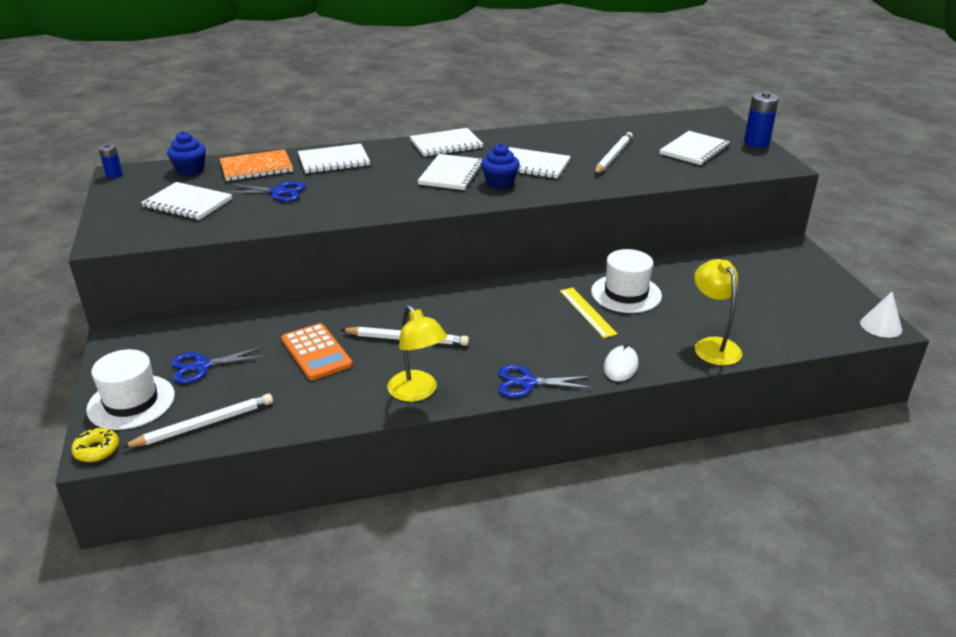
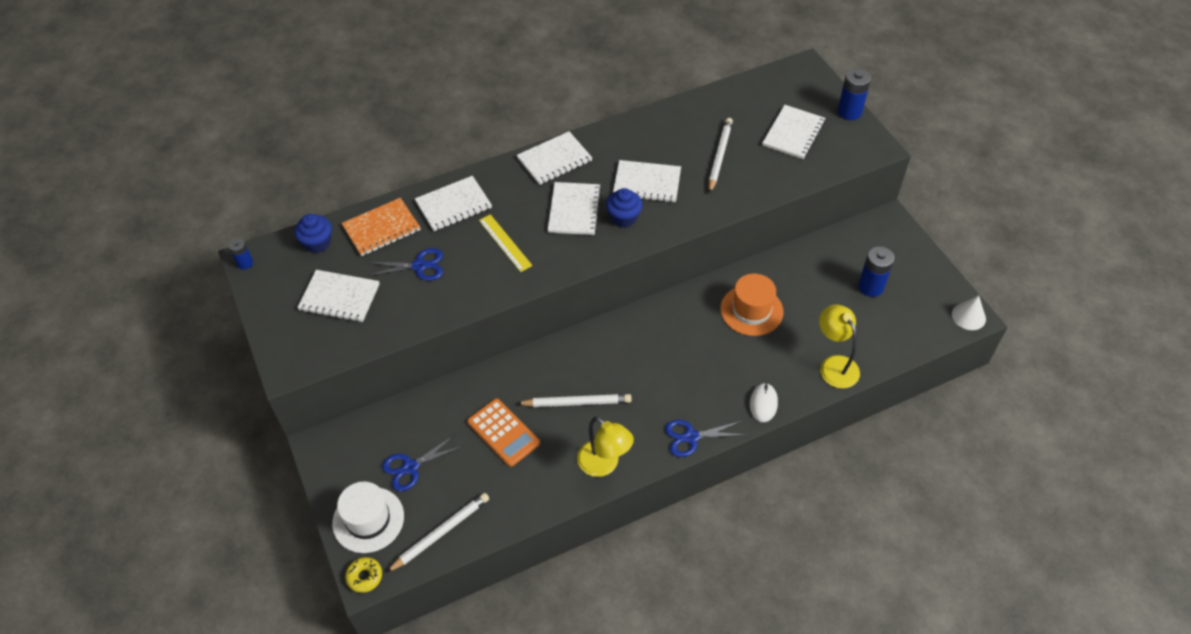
camera: 10 degrees left, 20 degrees up
(587, 312) = (723, 340): yellow ruler -> yellow ruler (505, 242)
(626, 293) = (751, 310): white hat -> orange hat
(766, 291) = (871, 287): none -> blue battery

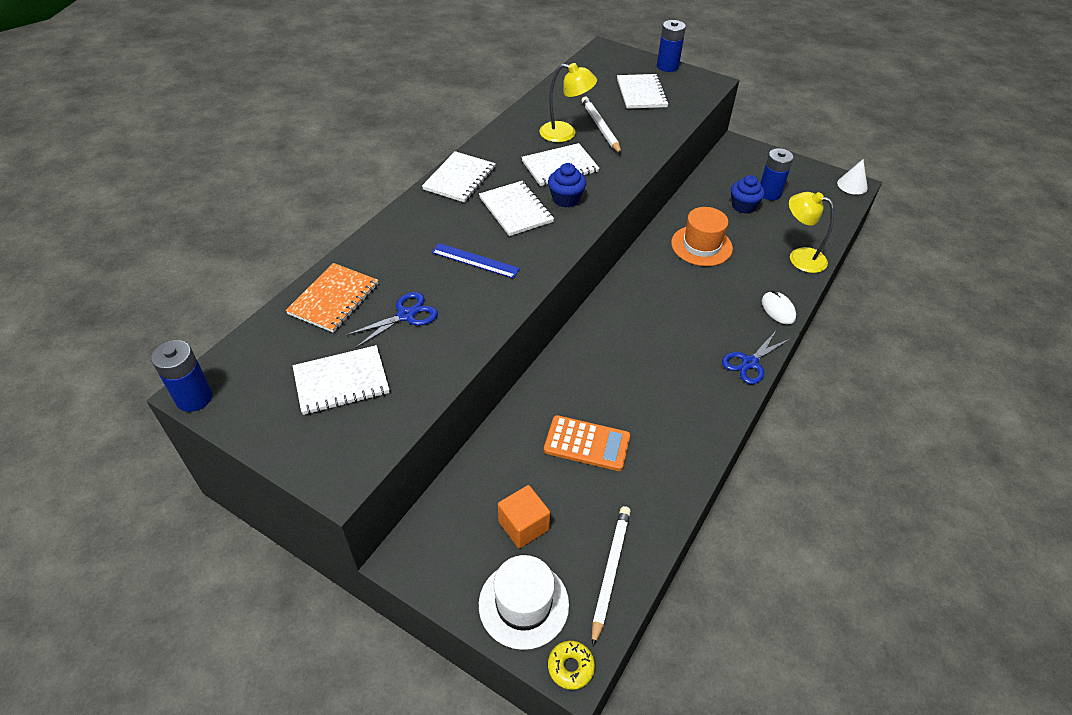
camera: 35 degrees left, 5 degrees down
(245, 263) = (194, 398): blue battery -> blue battery, size x1.70
(317, 243) = (270, 341): blue cupcake -> blue cupcake (743, 206)
(410, 467) = (523, 525): blue scissors -> orange cube
(453, 205) = (394, 250): white notebook -> none
(505, 242) = (475, 260): yellow ruler -> blue ruler
(577, 403) = (630, 383): white pencil -> none
(604, 465) = (702, 423): yellow lamp -> yellow lamp (565, 133)

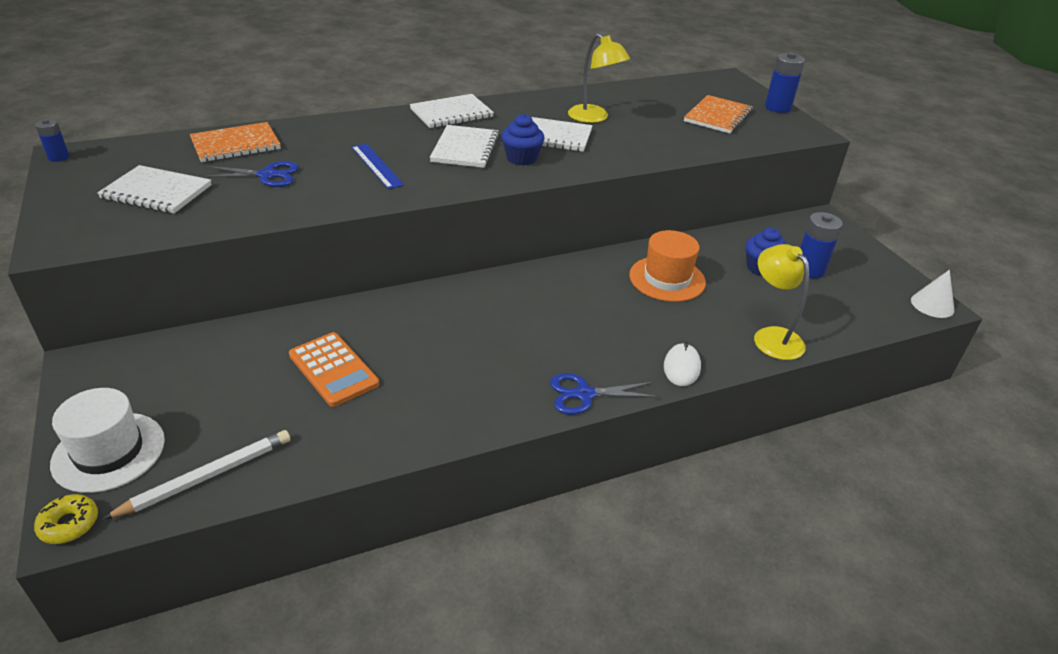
camera: 35 degrees right, 10 degrees down
(194, 398) = (58, 157): blue battery -> blue battery, size x0.59
(523, 525) = (194, 396): orange cube -> none
(600, 127) = (636, 125): white pencil -> none
(641, 93) = (718, 116): white notebook -> orange notebook

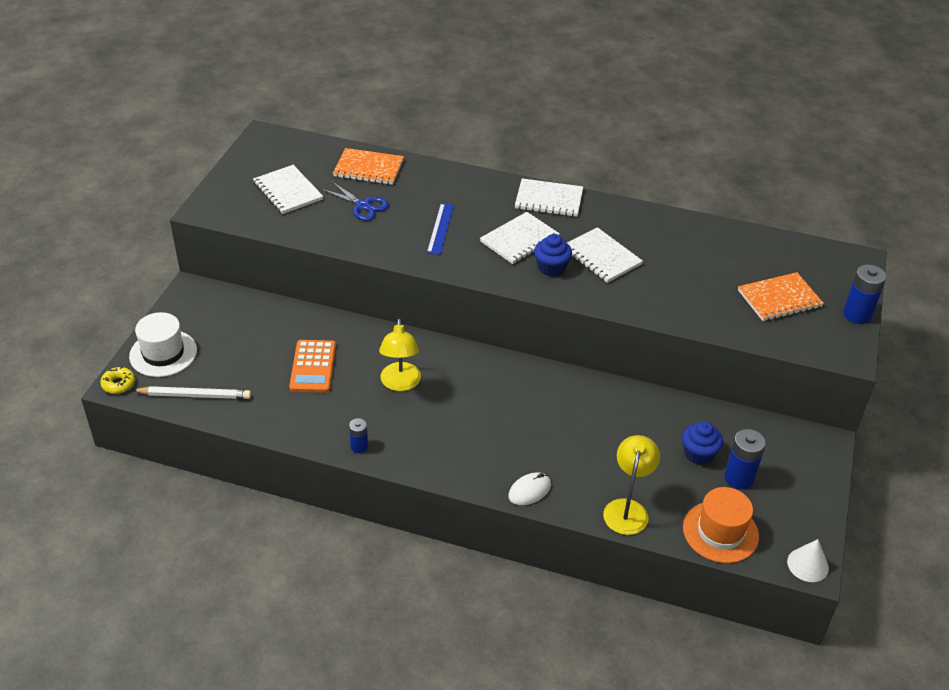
camera: 40 degrees right, 5 degrees up
(58, 157) = (258, 136): blue battery -> blue battery (359, 446)
(584, 394) = (442, 470): blue scissors -> none
(594, 118) = (661, 253): yellow lamp -> yellow lamp (400, 383)
(667, 279) = (606, 421): orange hat -> orange hat (720, 532)

